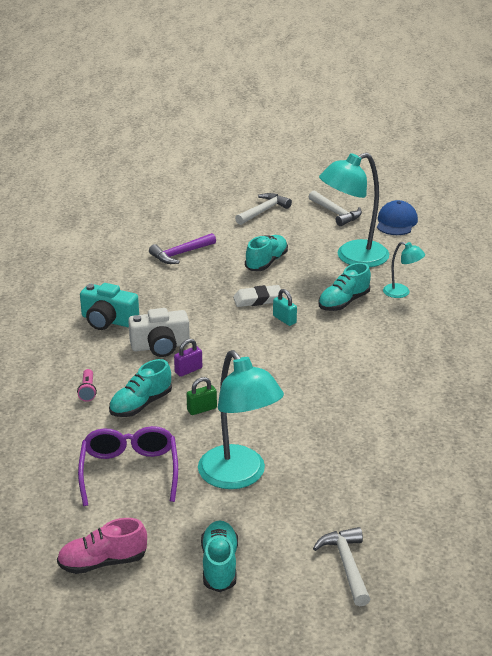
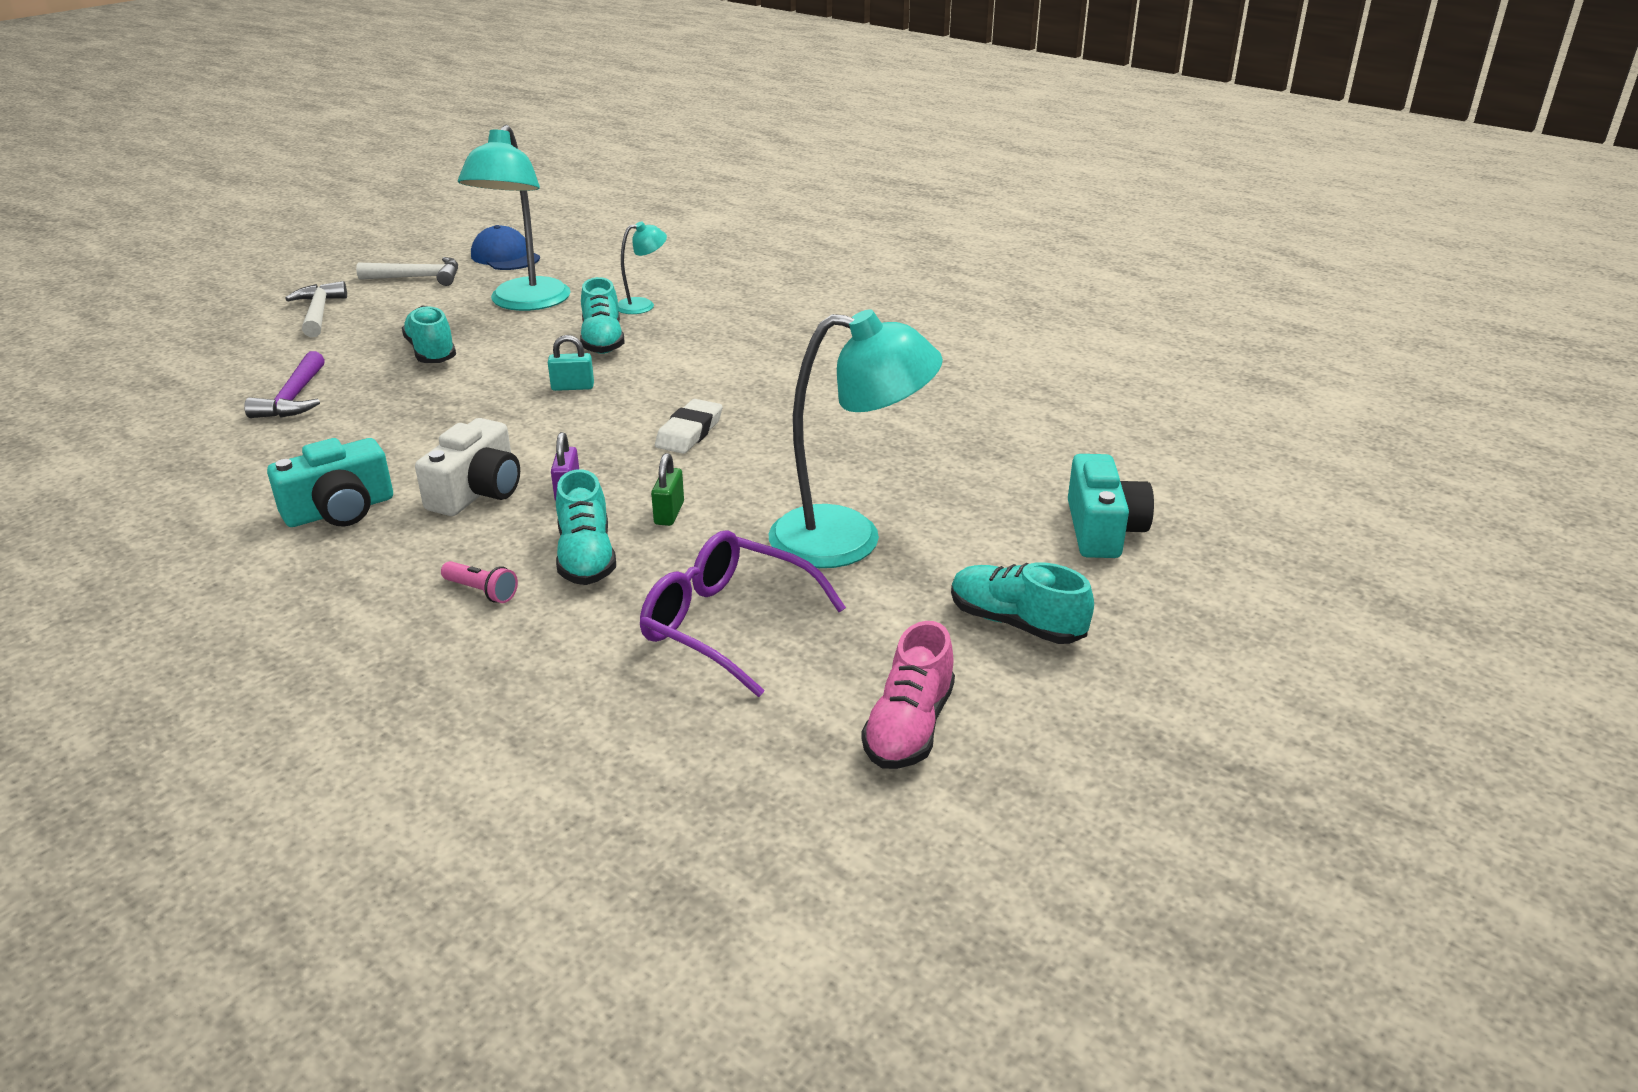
camera: 55 degrees left, 0 degrees up
(258, 299) = (500, 387): white eraser -> white eraser (689, 432)
(346, 565) = (1102, 530): white hammer -> turquoise camera

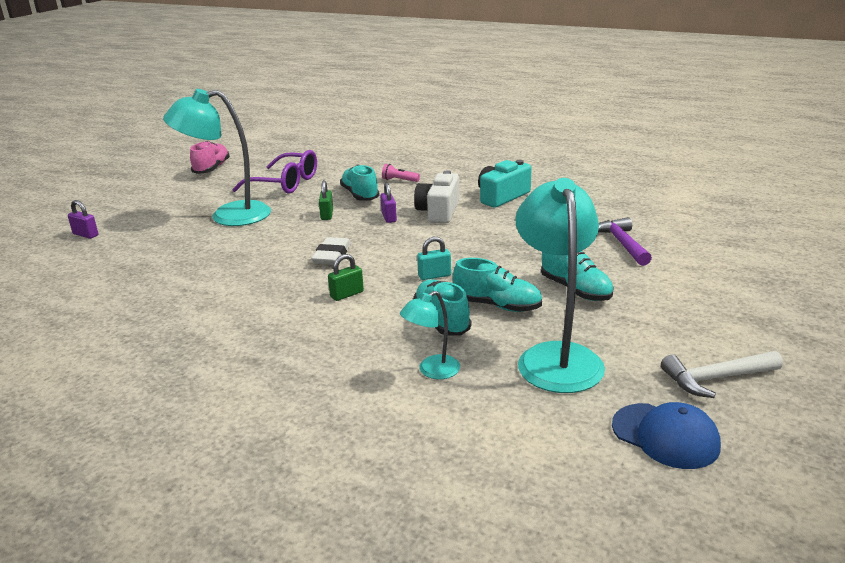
camera: 170 degrees right, 5 degrees down
(319, 312) = (735, 316): white hammer -> none
(691, 378) = (347, 294): none -> green padlock
(1016, 623) = (155, 197): turquoise shoe -> turquoise shoe (497, 305)
(1102, 530) = (85, 235): turquoise camera -> purple padlock

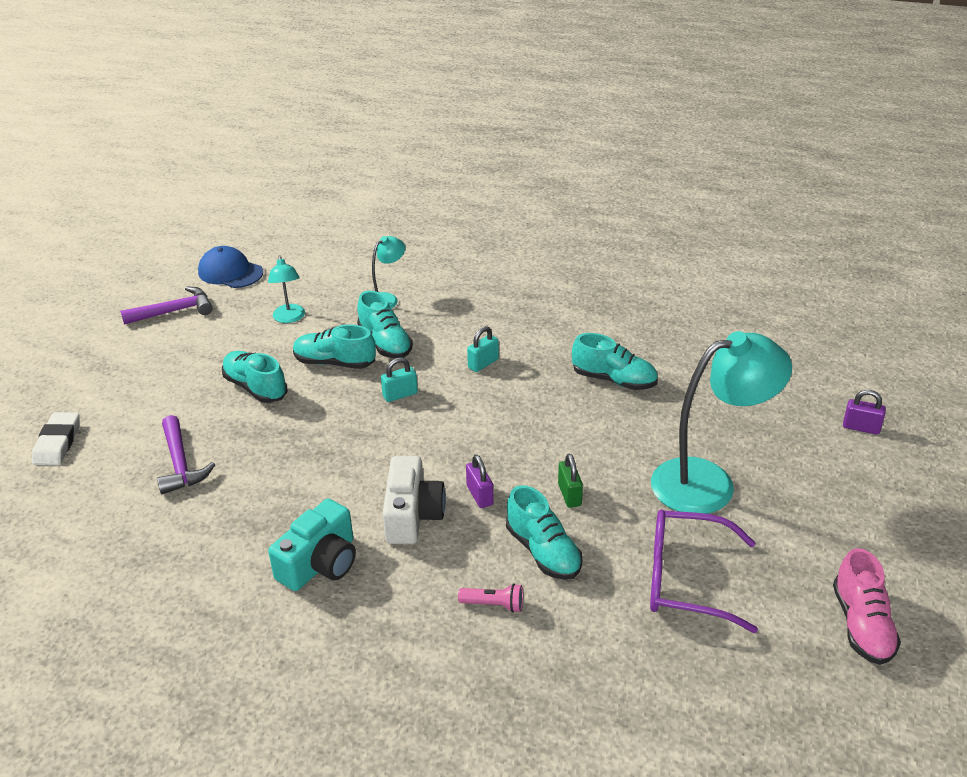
camera: 170 degrees right, 10 degrees up
(236, 274) = (614, 380): none -> turquoise shoe
(332, 255) = (524, 416): white eraser -> white eraser (57, 443)
(347, 294) = (483, 364): green padlock -> turquoise padlock
(556, 357) = (289, 318): turquoise lamp -> turquoise lamp, size x0.48
(715, 379) = (174, 311): white hammer -> purple hammer

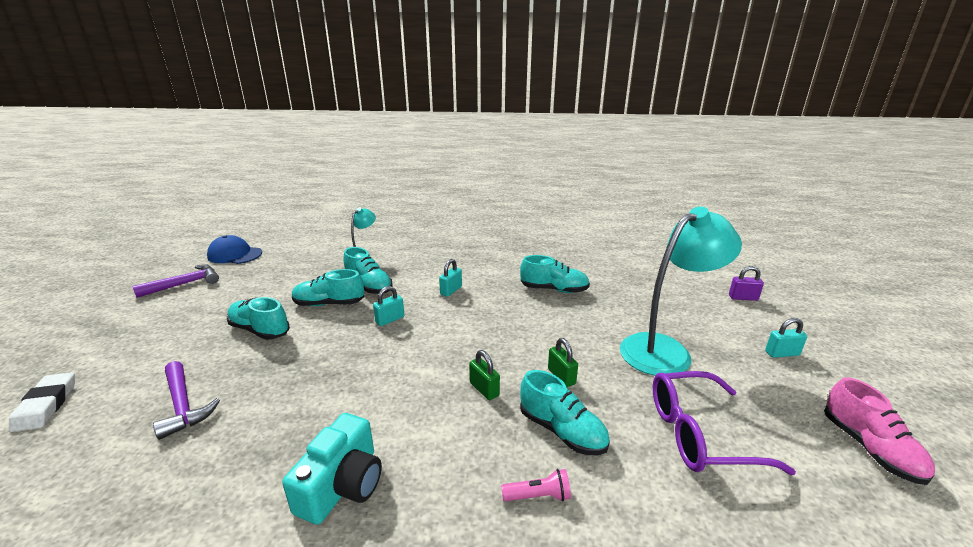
camera: 15 degrees left, 10 degrees down
(289, 318) = (286, 278): turquoise lamp -> none
(412, 515) = (427, 417): white camera -> none
(479, 495) = (484, 389): purple padlock -> green padlock
(851, 509) = (782, 353): none -> turquoise padlock

